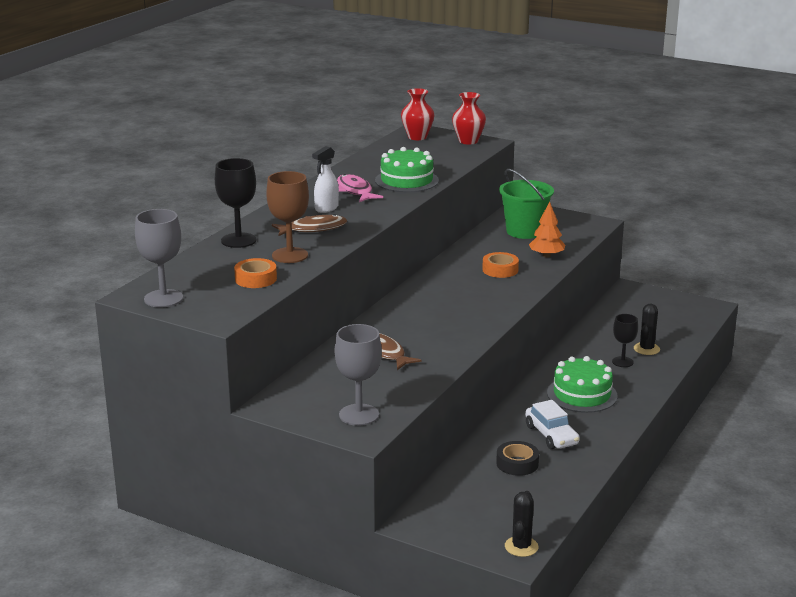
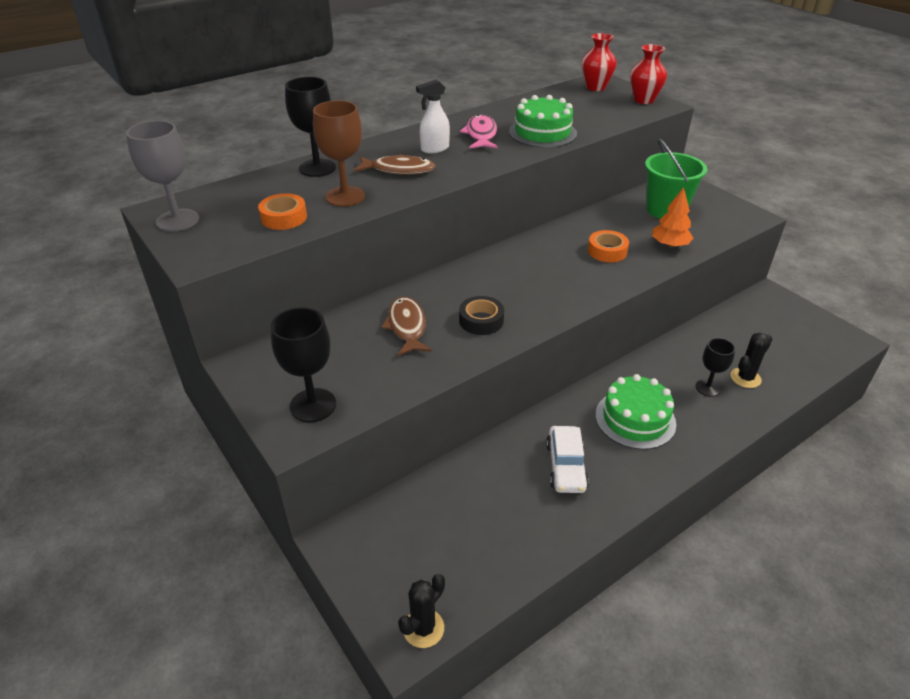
camera: 25 degrees right, 15 degrees up
(359, 415) = (313, 405): grey goblet -> black goblet
(517, 463) = (502, 495): black tape -> black tape (481, 320)

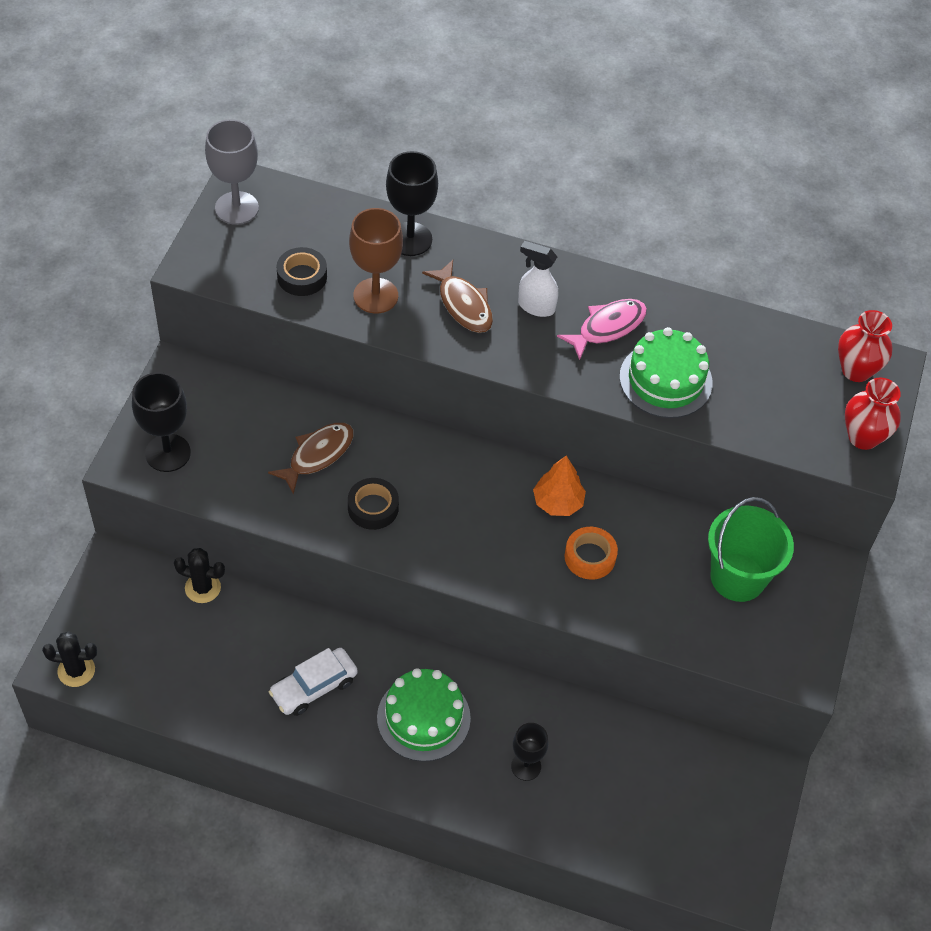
camera: 50 degrees right, 15 degrees up
(284, 217) = (302, 276): orange tape -> black tape
(669, 245) = (656, 612): orange tree -> orange tree (557, 502)
(745, 378) = (573, 798): black cactus -> black cactus (203, 588)

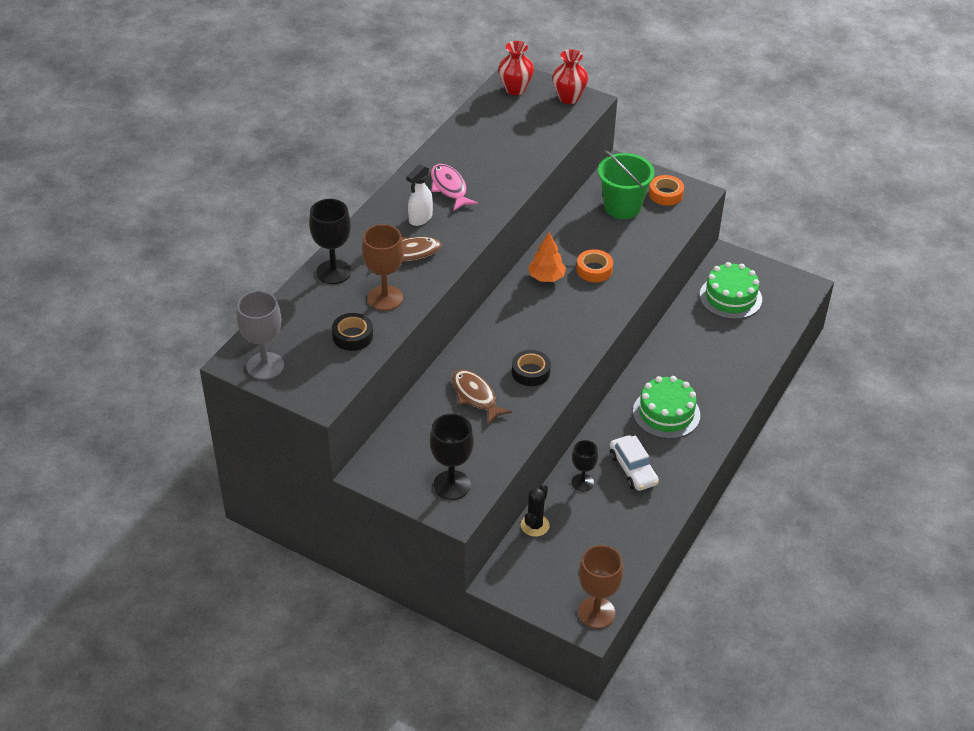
camera: 75 degrees left, 10 degrees down
(76, 670) = (596, 612): black cactus -> brown goblet
(526, 766) = (709, 367): black goblet -> black goblet (582, 482)
(665, 380) = (502, 170): green cake -> green cake (730, 297)
(787, 631) = (665, 194): none -> orange tape

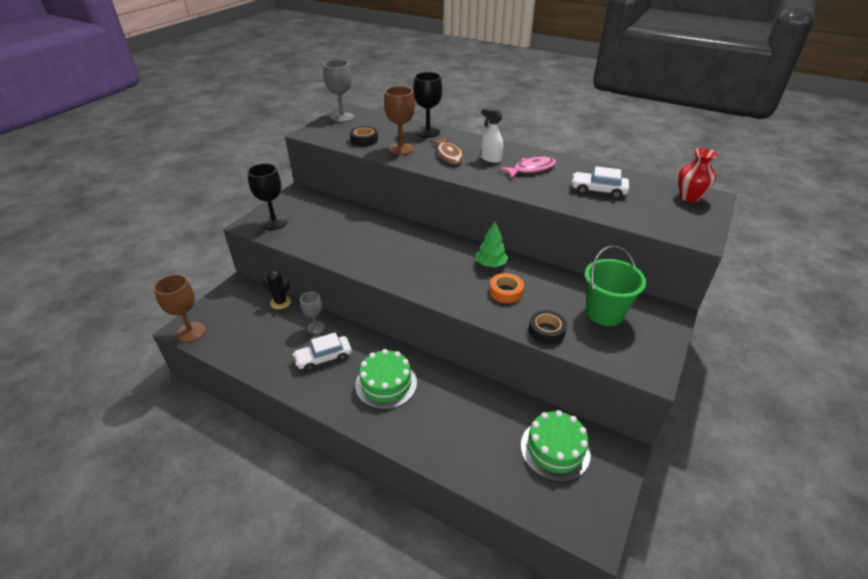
camera: 90 degrees right, 5 degrees down
(475, 396) = (355, 231): brown fish -> none
(501, 146) = (598, 191): none -> white car
(530, 372) = (378, 255): black tape -> black tape (546, 331)
(546, 277) = (491, 264): orange tree -> green tree
(569, 98) = (696, 226): red vase -> none
(582, 482) = (316, 327): black goblet -> grey goblet
(665, 194) = (639, 346): orange tape -> none

